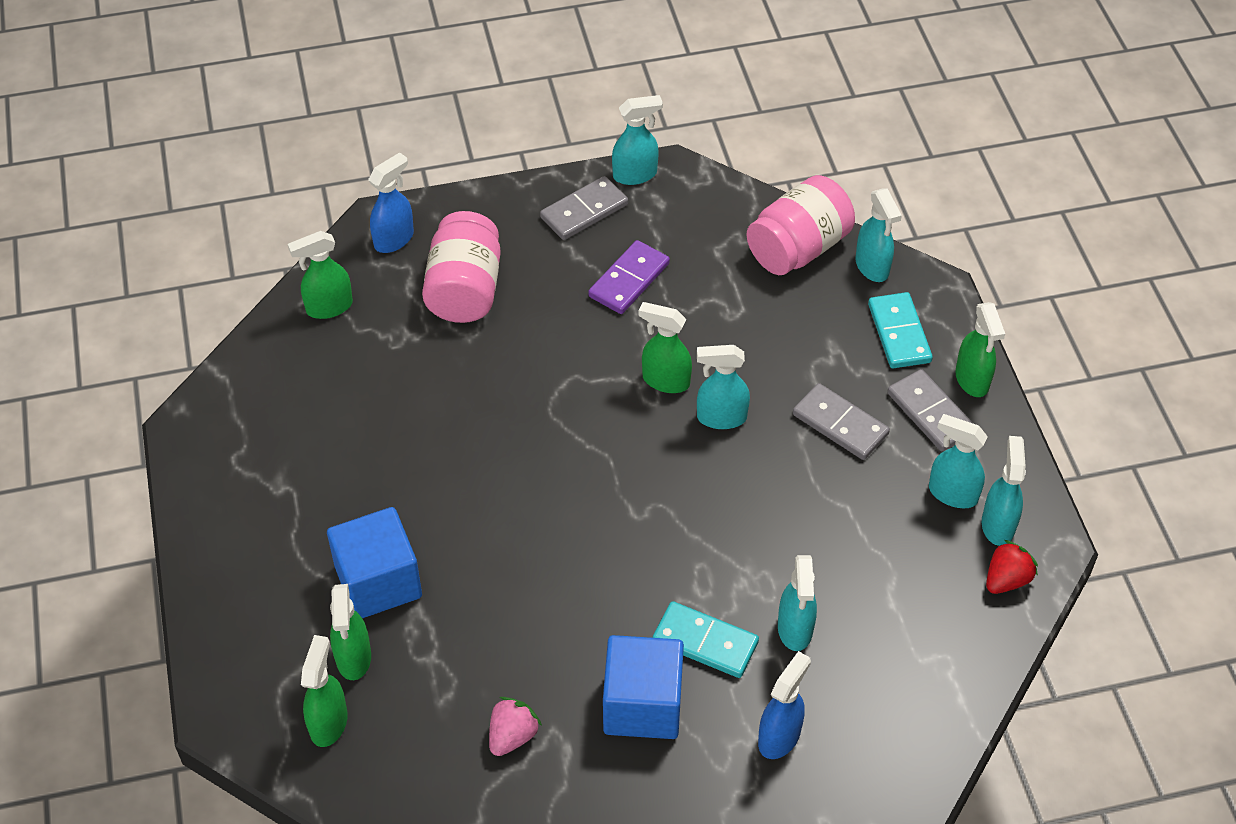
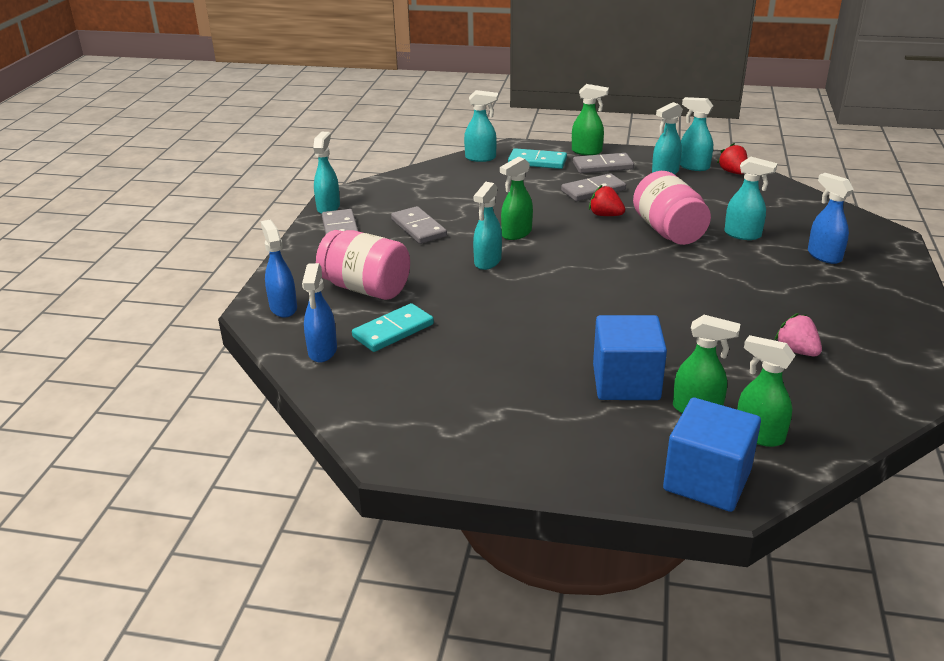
camera: 65 degrees left, 20 degrees down
(328, 307) = (322, 351): green spray bottle -> blue spray bottle
(629, 280) = (418, 228): purple domino -> grey domino
(642, 705) = (785, 295): blue cube -> blue cube (707, 480)
(705, 642) = (741, 264): turquoise domino -> turquoise domino (393, 331)
(721, 417) = (561, 223): turquoise spray bottle -> turquoise spray bottle (487, 262)
(769, 459) = (605, 215): none -> red strawberry
(798, 248) = (446, 174): pink jar -> pink jar (668, 231)

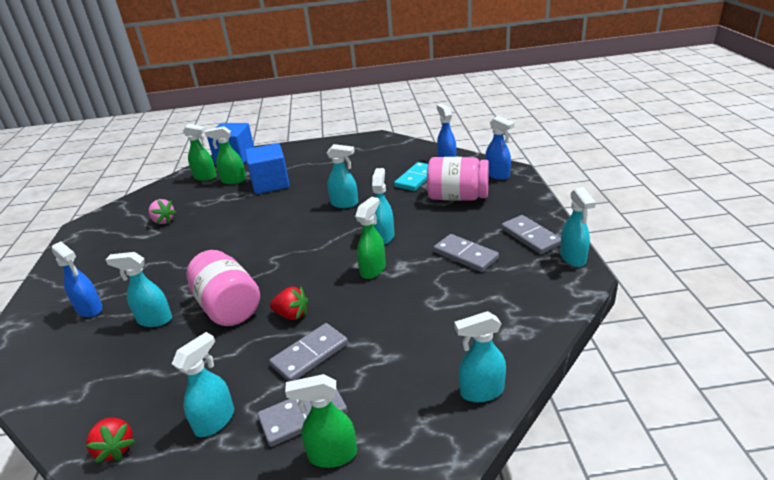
camera: 165 degrees right, 0 degrees up
(537, 162) = (398, 403): turquoise domino -> none
(693, 166) = (169, 451): turquoise spray bottle -> turquoise spray bottle (345, 204)

